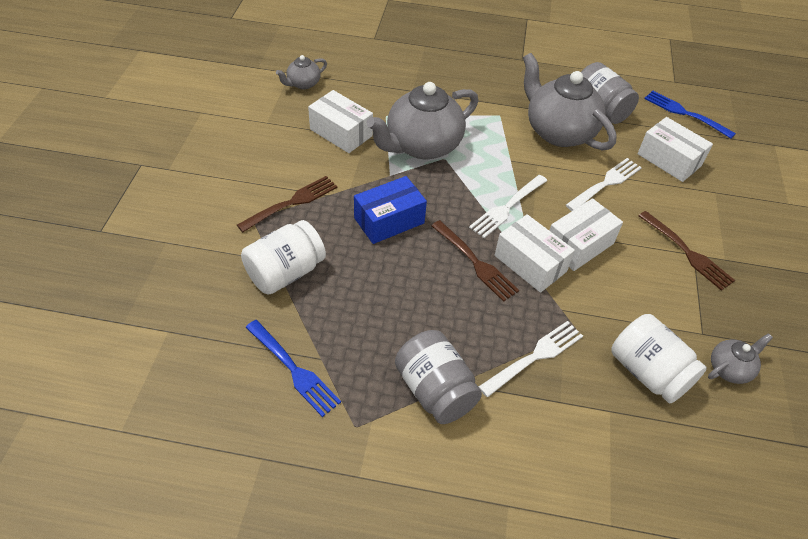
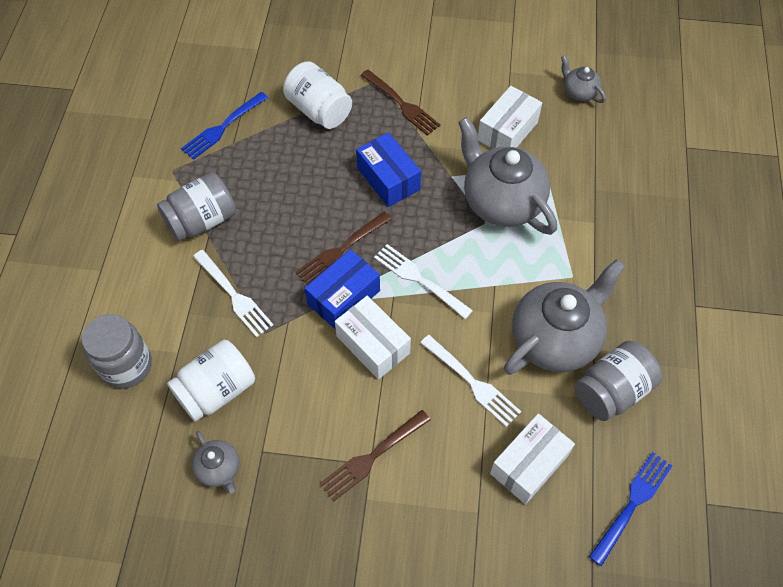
camera: 90 degrees right, 10 degrees up
(530, 263) = (343, 297): white box -> blue box
(635, 464) = (126, 366): none -> grey jar

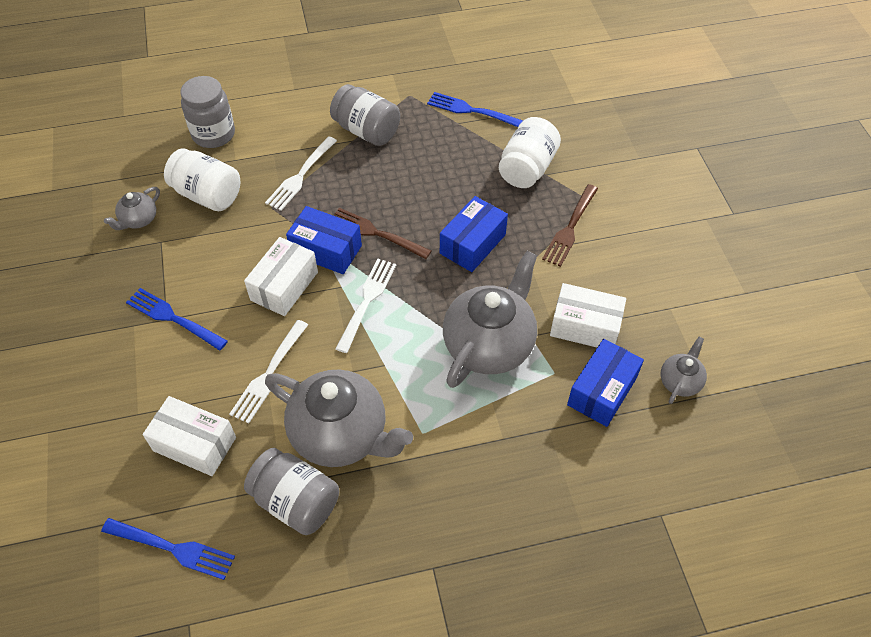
camera: 70 degrees right, 5 degrees down
(373, 456) = (174, 318): brown fork -> blue fork
(572, 142) = (602, 391): none -> blue box

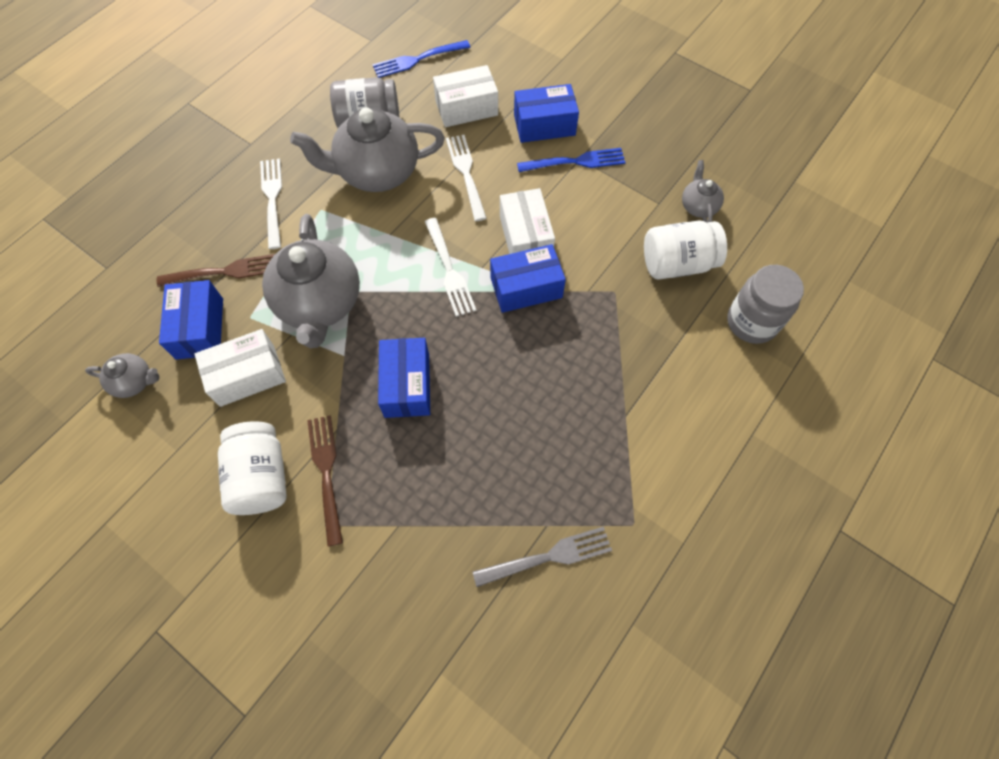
camera: 140 degrees right, 10 degrees up
(153, 371) = (544, 125): none -> blue box
(301, 175) = (627, 340): white fork -> white fork (272, 200)
(366, 131) = (625, 438): grey jar -> none
(376, 233) = (500, 333): brown fork -> brown fork (223, 272)
(472, 111) = (547, 557): blue fork -> grey fork
(527, 168) = (423, 518): white jar -> white jar (261, 477)
(680, 381) = (134, 382): grey teapot -> grey teapot turned 75 degrees counterclockwise

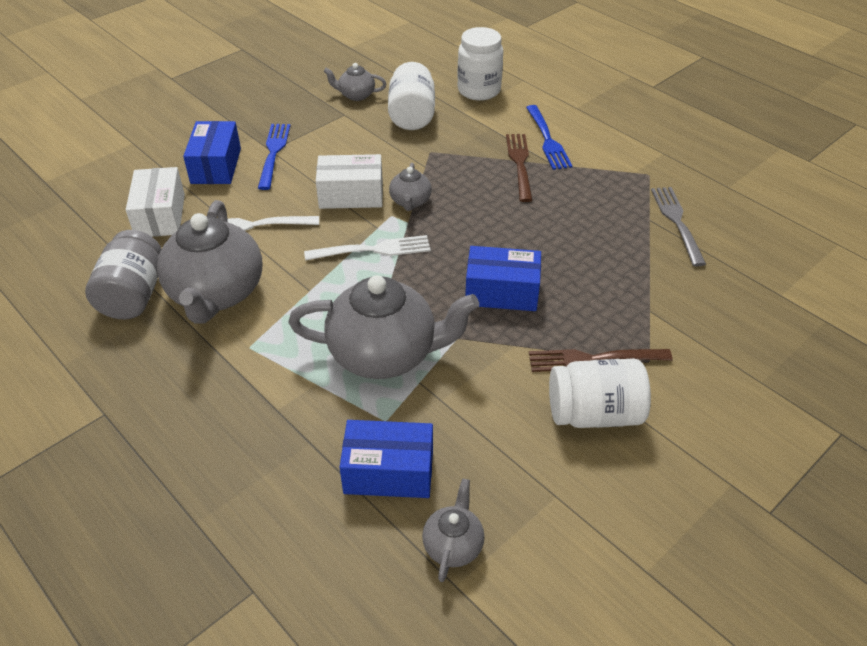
camera: 80 degrees left, 20 degrees down
(223, 272) = (309, 447): brown fork -> brown fork (520, 164)
(247, 375) = (466, 424): white box -> none
(272, 200) = (213, 392): white fork -> none
(418, 59) = (59, 245): blue fork -> blue fork (547, 139)
(526, 288) = (410, 202): blue box -> grey teapot
(751, 322) = (479, 90): grey jar -> white jar

